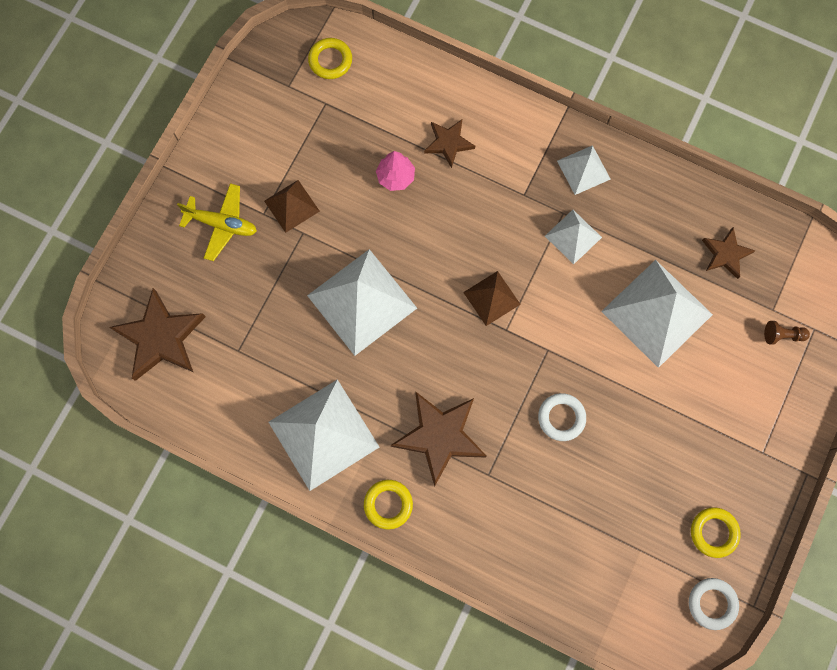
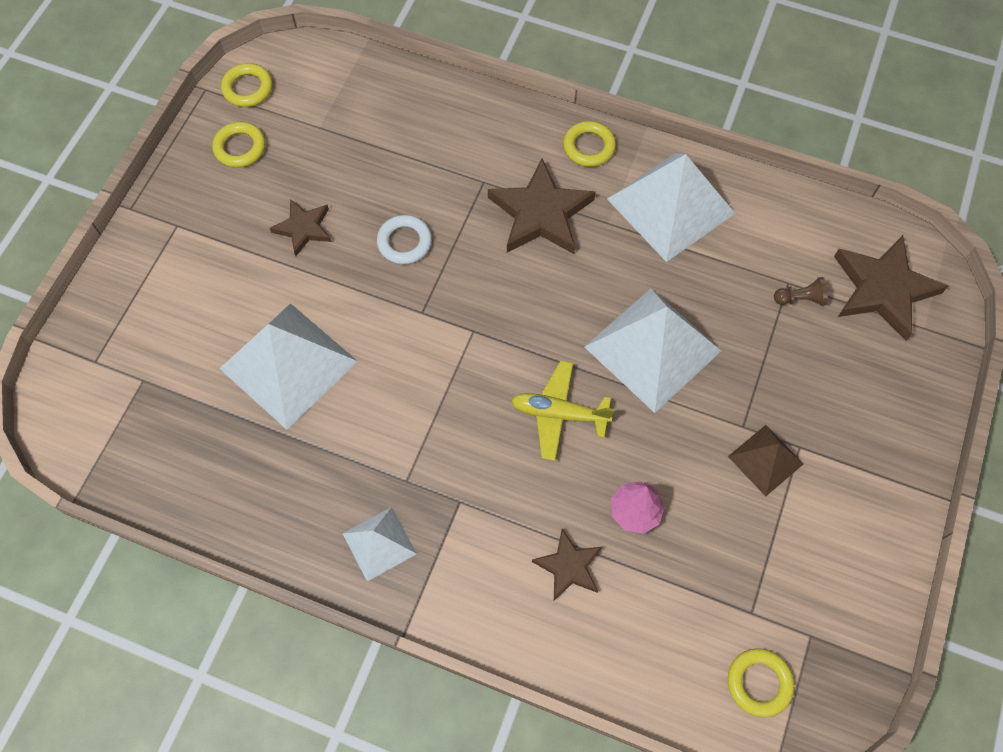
camera: 175 degrees right, 10 degrees down
(222, 224) = (849, 428): yellow plane -> yellow plane (559, 414)
(492, 298) = (493, 365): brown pyramid -> none
(573, 236) = (393, 450): white pyramid -> none
(712, 603) = (248, 88): white ring -> yellow ring
(725, 254) = (194, 444): brown star -> brown star (303, 228)
(782, 335) = (136, 351): brown pawn -> brown pawn (800, 299)

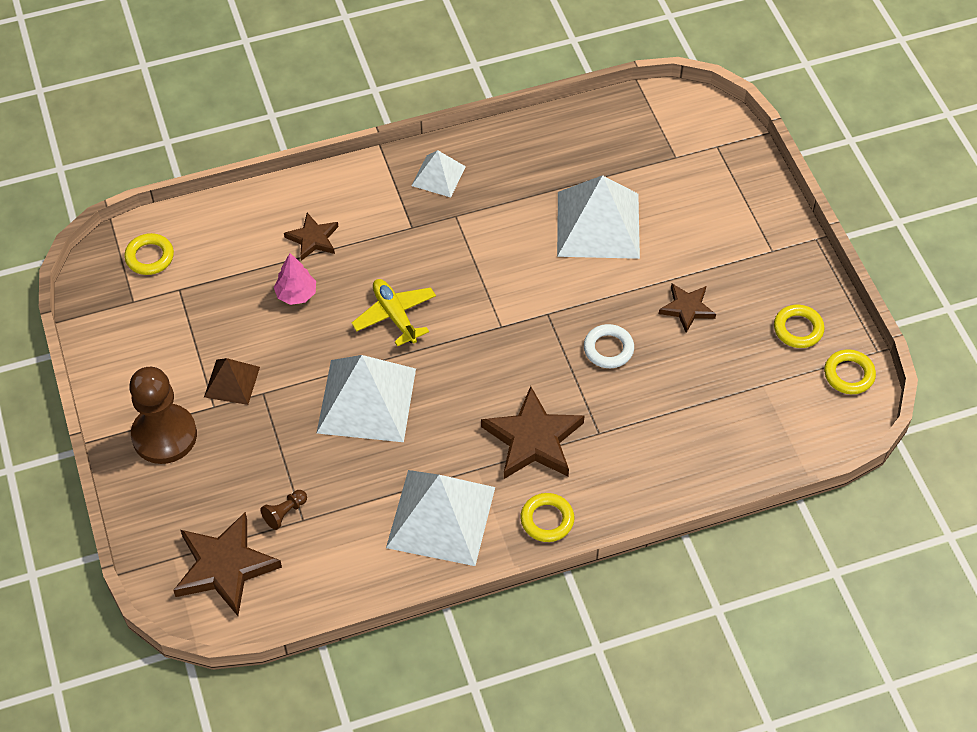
camera: 140 degrees right, 10 degrees down
(559, 414) = (395, 316): yellow plane -> yellow plane turned 90 degrees counterclockwise
(866, 450) = (164, 435): none -> brown pawn

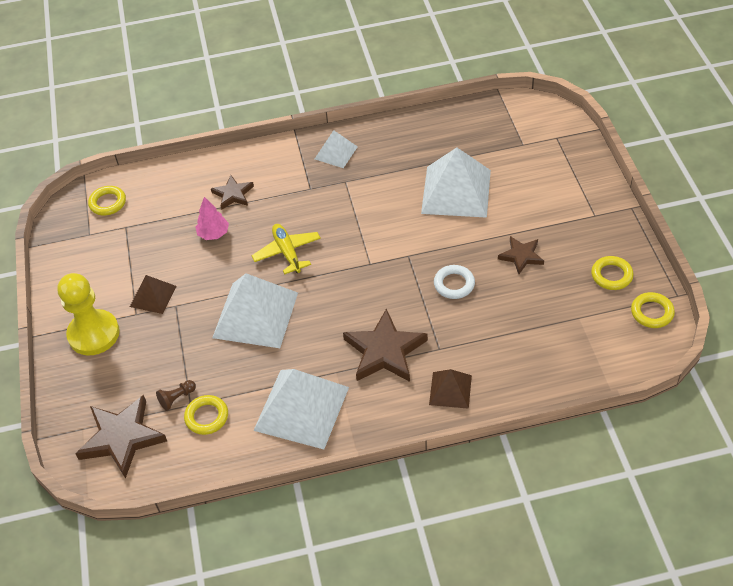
camera: 10 degrees right, 5 degrees down
(164, 435) = (94, 334): brown pawn -> yellow pawn
(547, 520) = (388, 415): yellow ring -> yellow ring (207, 417)
(618, 484) = (450, 390): none -> brown pyramid

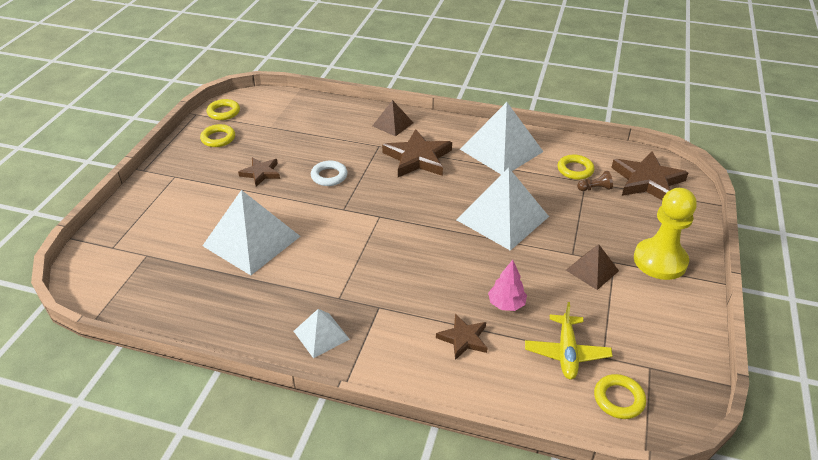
camera: 155 degrees left, 10 degrees down
(287, 252) = (444, 255): yellow plane -> yellow plane (566, 353)

